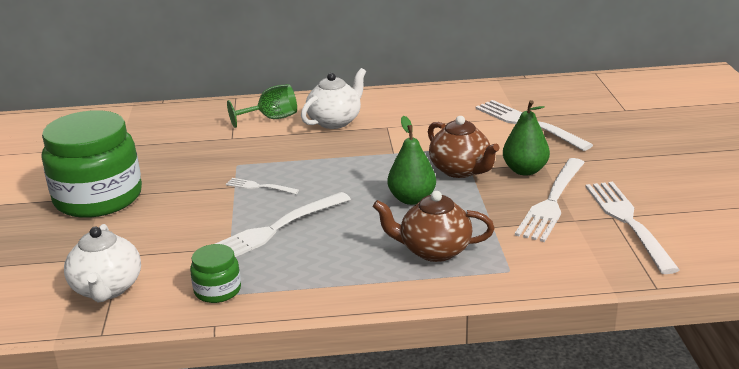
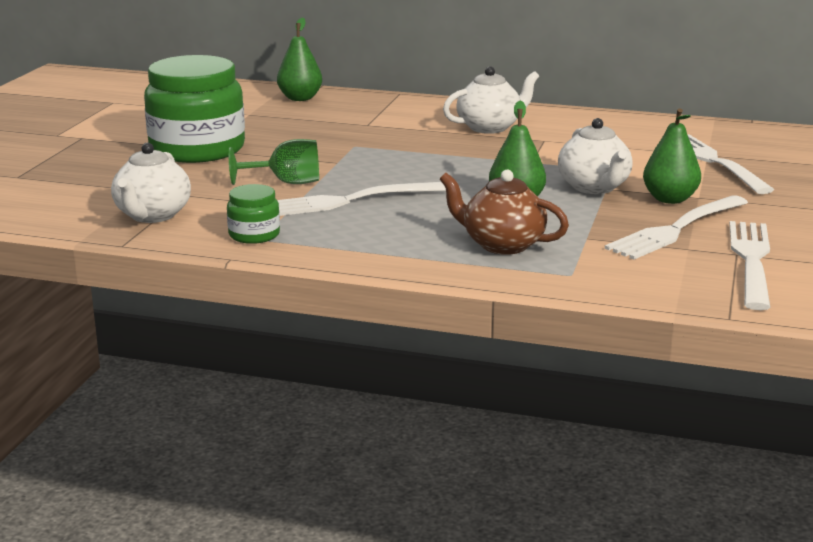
camera: 20 degrees right, 5 degrees down
(153, 119) = (300, 98): none -> green pear
(260, 187) = (363, 166): white fork -> none
(271, 118) = (423, 115): green goblet -> green goblet (287, 182)
(461, 170) = (594, 187): brown teapot -> white teapot

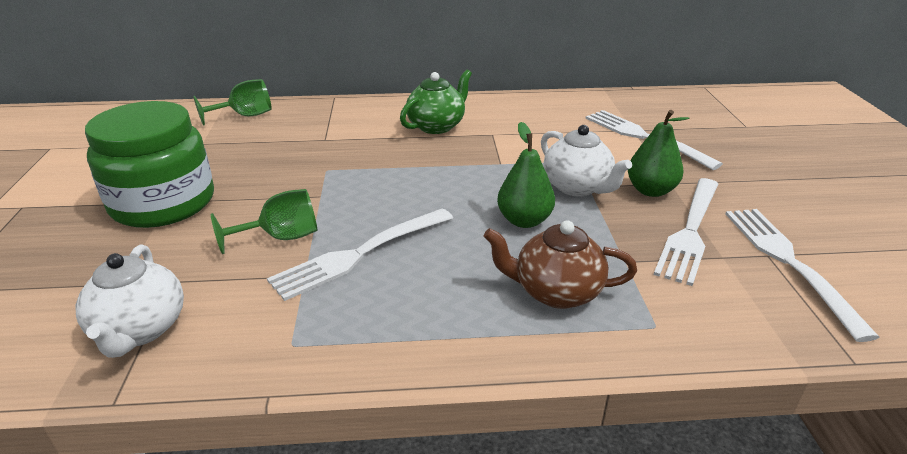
camera: 20 degrees left, 10 degrees up
(254, 235) = (280, 339): green jar -> none
(300, 98) = (245, 116): green pear -> green goblet
(490, 127) = (437, 126): white teapot -> green teapot

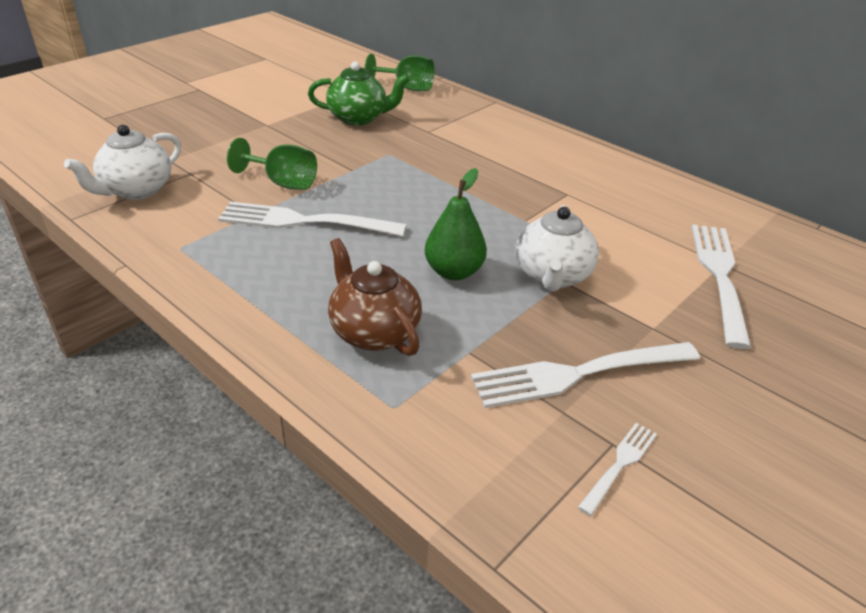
camera: 45 degrees right, 5 degrees up
(163, 203) = (262, 124): green jar -> none
(437, 126) = (532, 163): green teapot -> green teapot (359, 118)
(651, 190) = (617, 321): green pear -> none
(790, 263) = (619, 465): white fork -> white fork, size x0.50

